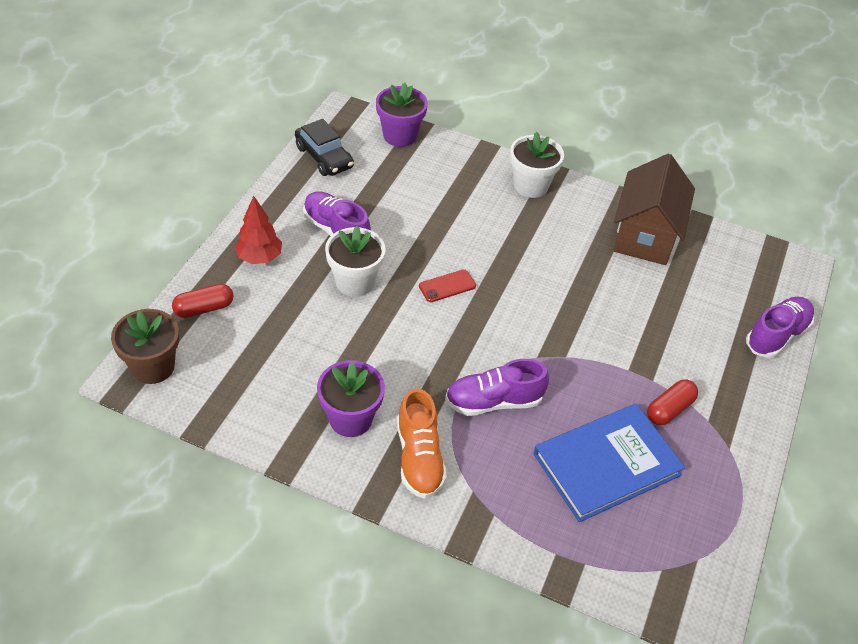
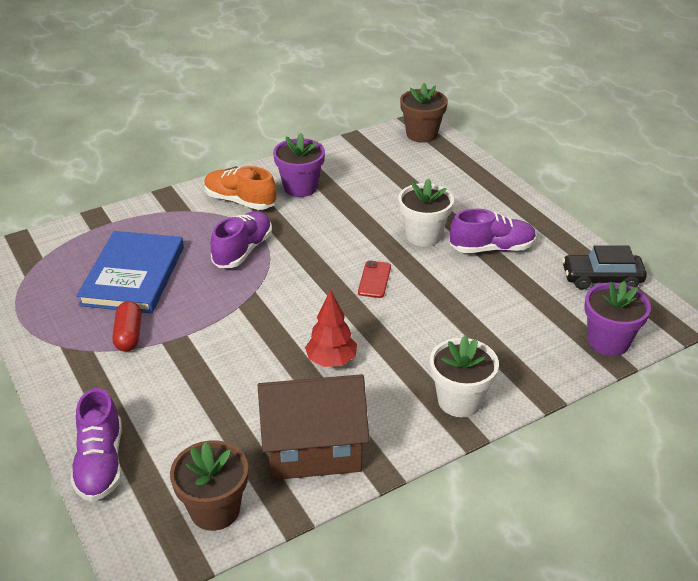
camera: 130 degrees right, 10 degrees down
(204, 308) = (457, 165): red capsule -> none
(259, 257) = (490, 202): red tree -> red tree (331, 361)
(645, 235) = (313, 449): brown house -> brown house turned 60 degrees counterclockwise
(735, 256) = (215, 510): none -> brown flower pot

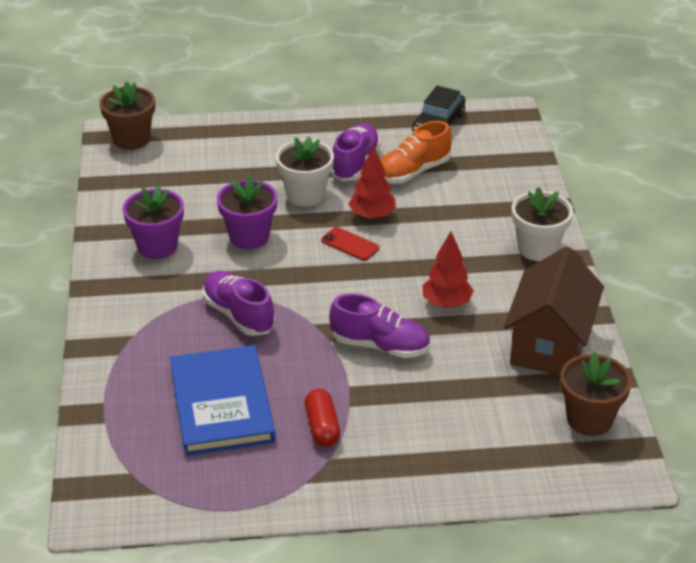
camera: 65 degrees left, 0 degrees up
(100, 463) = (497, 481): purple shoe -> purple shoe (380, 346)
(128, 335) = (322, 427): red capsule -> red capsule turned 60 degrees clockwise
(133, 275) = (221, 404): blue book -> blue book turned 45 degrees clockwise
(240, 201) = (146, 294): orange shoe -> orange shoe (413, 172)
(424, 280) = (372, 216): none -> red tree
(608, 341) = (515, 151): purple flower pot -> purple flower pot (249, 237)

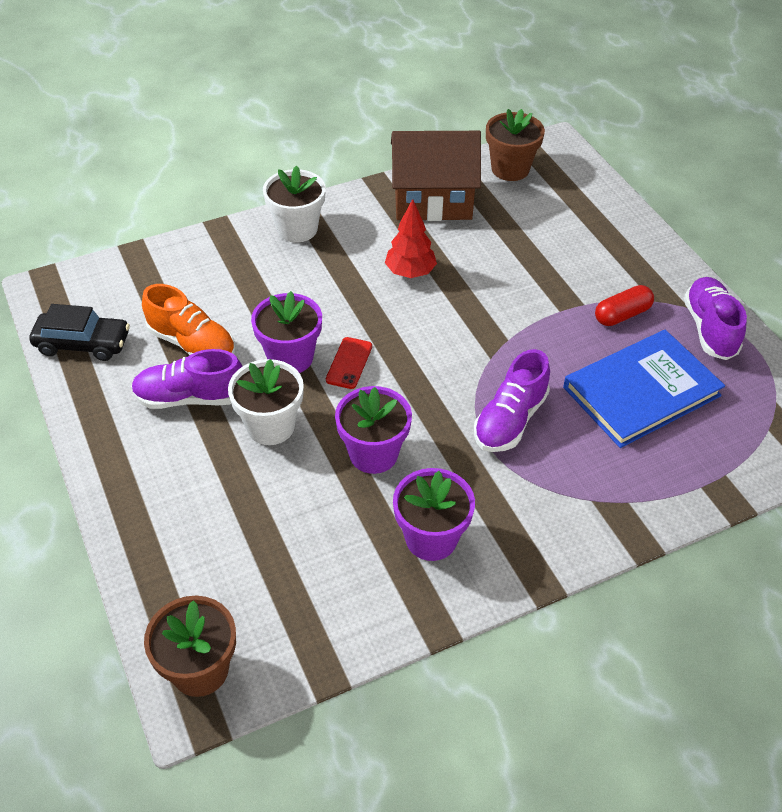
camera: 110 degrees left, 10 degrees up
(372, 216) = (290, 357): red tree -> purple flower pot
(380, 346) = (495, 303): purple shoe -> purple shoe (710, 329)

